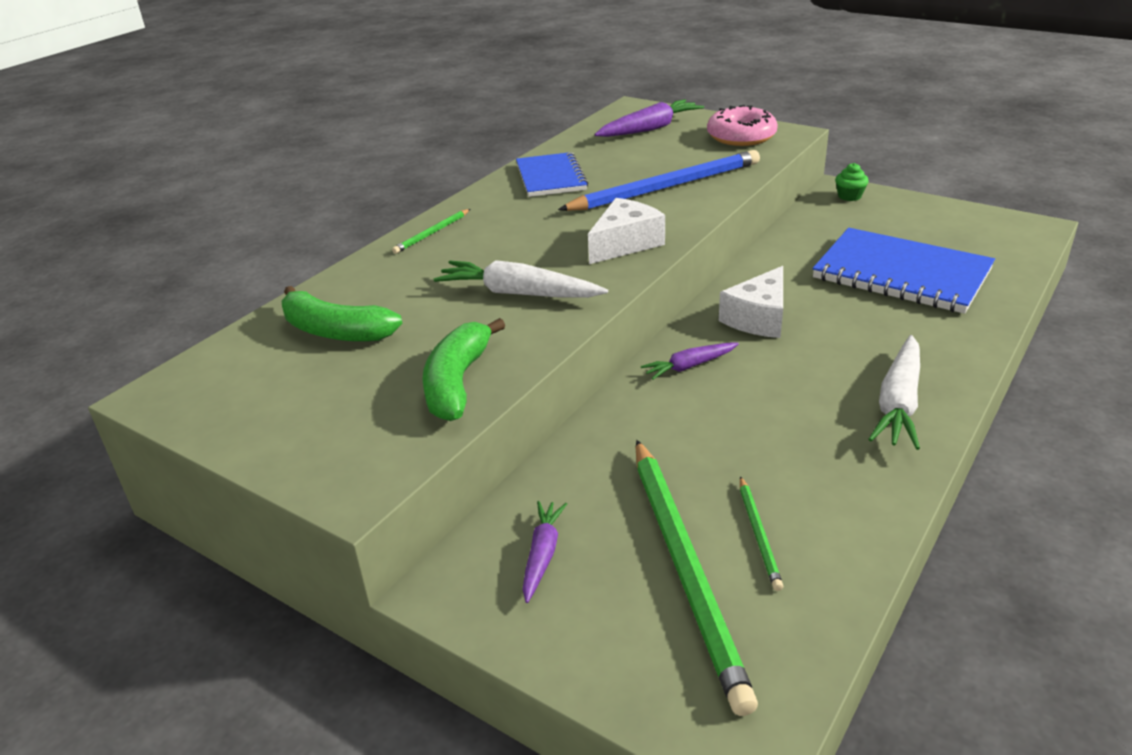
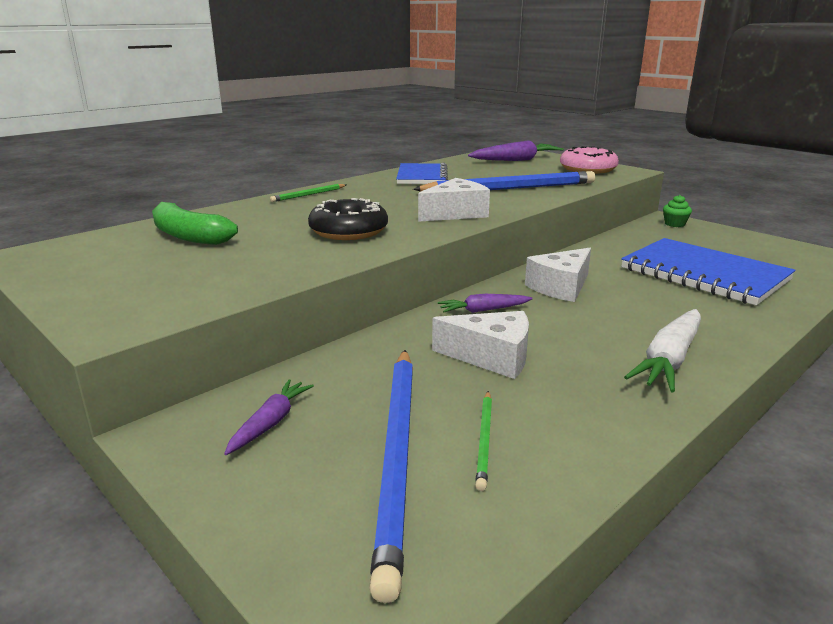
camera: 10 degrees right, 10 degrees down
(458, 382) = (256, 274): green banana -> none
(518, 293) = (348, 231): white carrot -> black donut
(685, 568) = (397, 456): green pencil -> blue pencil
(724, 430) = (492, 357): none -> white cheese

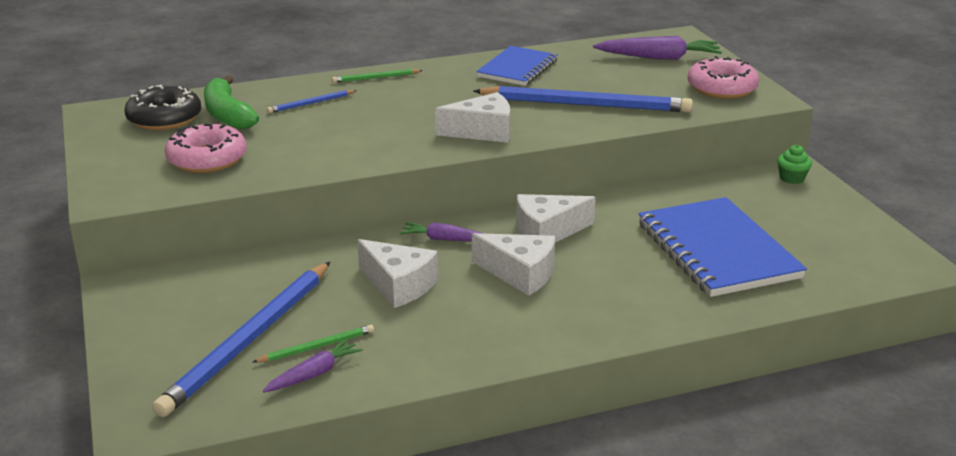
camera: 25 degrees right, 5 degrees up
(205, 272) = (207, 159): none -> pink donut
(268, 217) = (311, 103): none -> blue pencil
(270, 423) = (191, 295): purple carrot -> purple carrot (314, 374)
(348, 231) = (361, 135): black donut -> black donut (164, 118)
(484, 440) = (317, 347): green pencil -> green pencil turned 150 degrees counterclockwise
(586, 322) = (520, 274): none -> white cheese
(669, 360) = (543, 326): white carrot -> none

